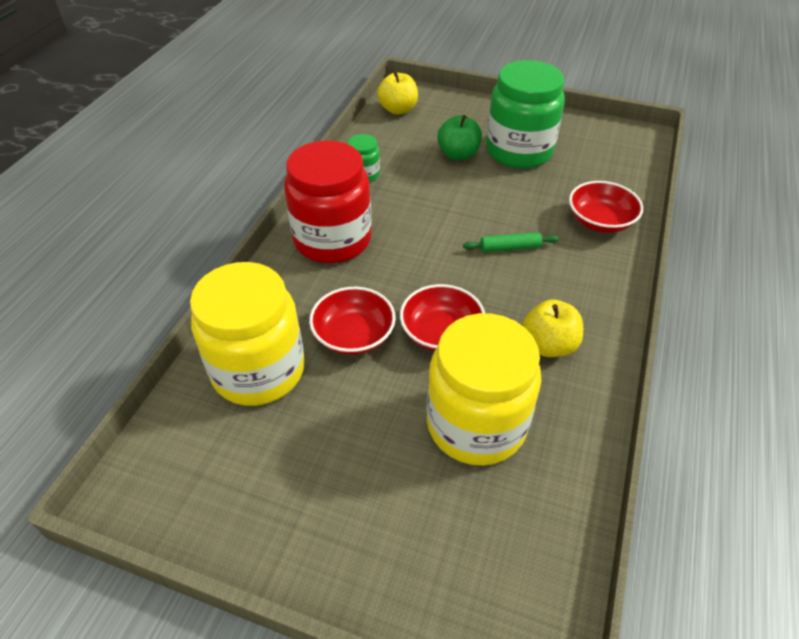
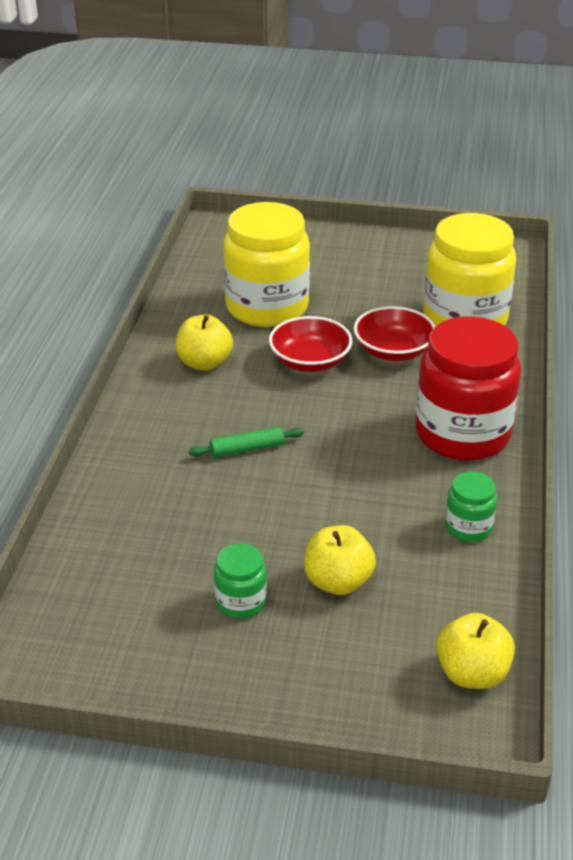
camera: 170 degrees right, 10 degrees down
(458, 155) = (338, 582): green apple -> yellow apple
(519, 151) = (241, 602): green jar -> green jar, size x0.45
(600, 221) = (129, 495): red bowl -> none

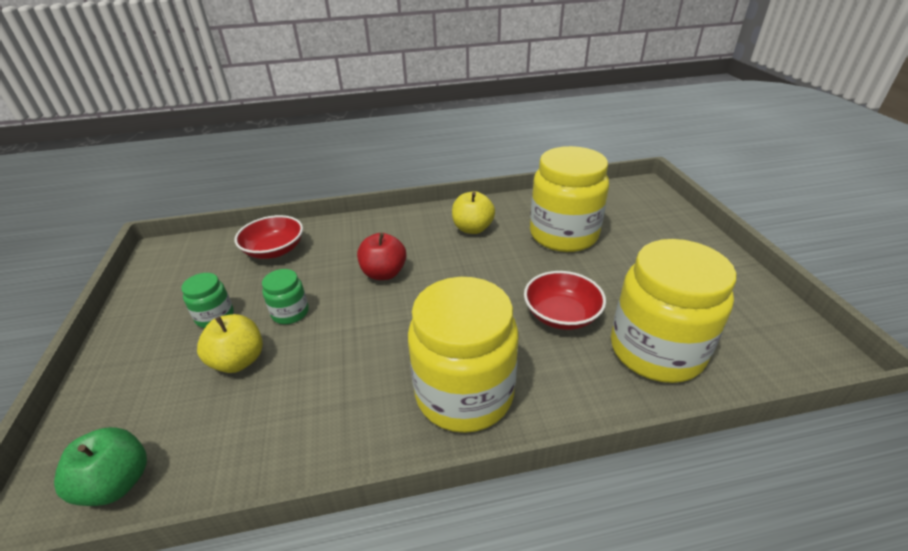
camera: 70 degrees right, 0 degrees up
(247, 449) = (384, 273): green rolling pin -> red apple
(310, 361) = (510, 273): red bowl -> red bowl (274, 250)
(462, 434) = (464, 393): red jar -> yellow jar
(468, 527) = (322, 432): green jar -> green jar (290, 313)
(472, 673) = (117, 483): yellow apple -> green apple

